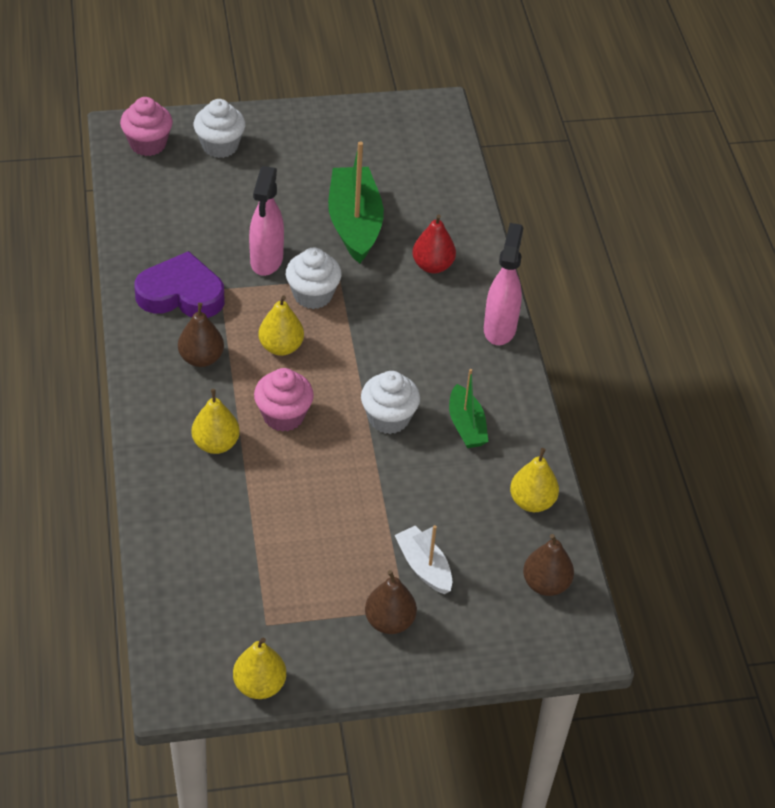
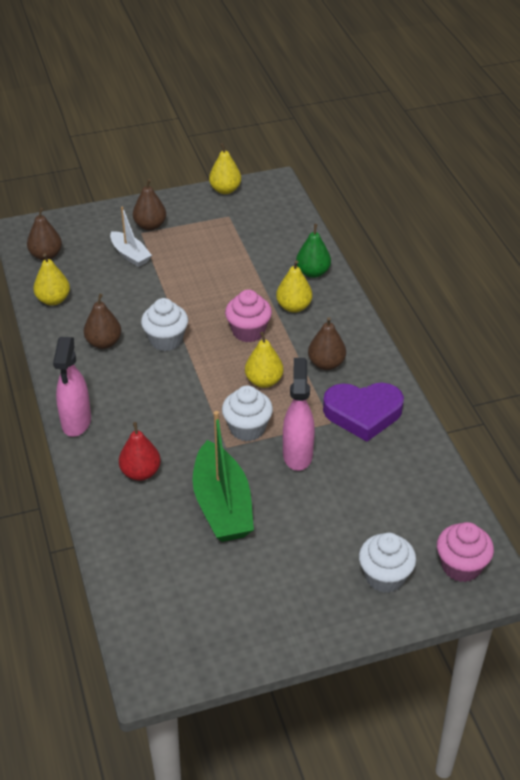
camera: 175 degrees right, 5 degrees down
(173, 496) = (313, 272): none -> green pear
(466, 425) = (104, 343): green boat -> brown pear

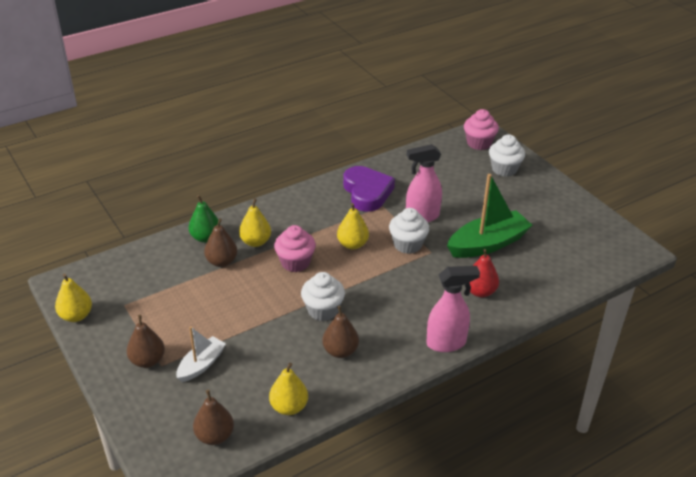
camera: 105 degrees left, 5 degrees down
(326, 364) = (320, 216): brown pear -> brown pear (222, 262)

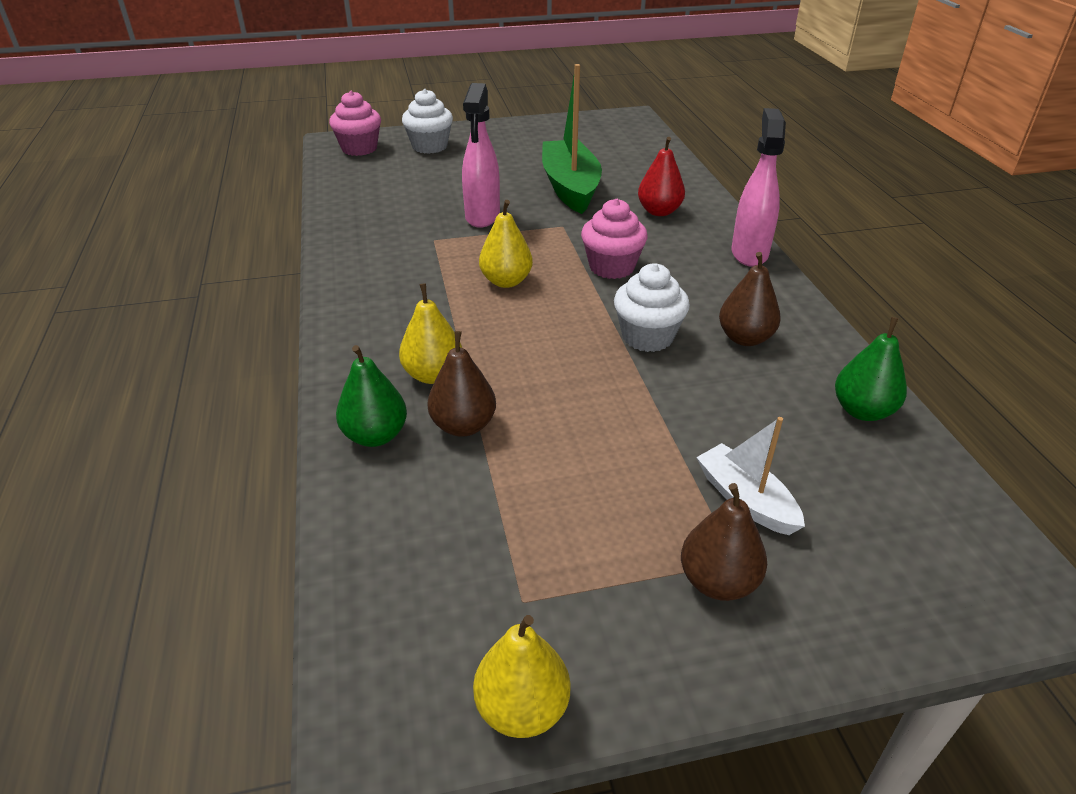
camera: 70 degrees left, 0 degrees up
(215, 436) = (931, 510): brown pear -> none
(289, 407) = (862, 411): yellow pear -> green pear
(295, 262) = (517, 342): pink cupcake -> pink cupcake (612, 267)
(367, 192) = (390, 245): purple heart -> none
(407, 244) = (536, 239): white cupcake -> none

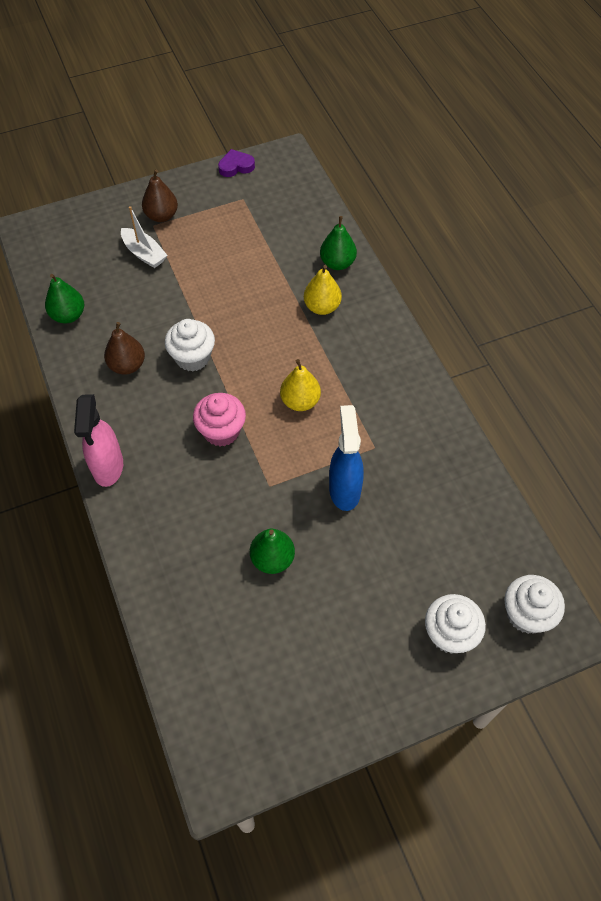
camera: 170 degrees right, 20 degrees up
(359, 148) = (526, 614): pink cupcake -> white cupcake
(463, 426) = (293, 275): brown pear -> none
(482, 217) = (344, 489): pink spray bottle -> blue spray bottle
(522, 708) = (236, 166): yellow pear -> purple heart
(570, 187) = (272, 559): green boat -> green pear
(659, 211) = (182, 525): red pear -> none

